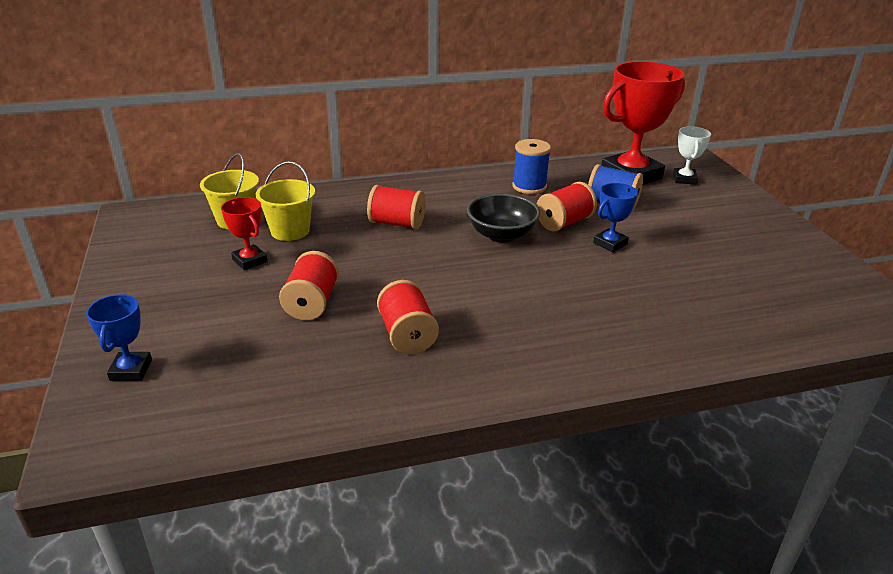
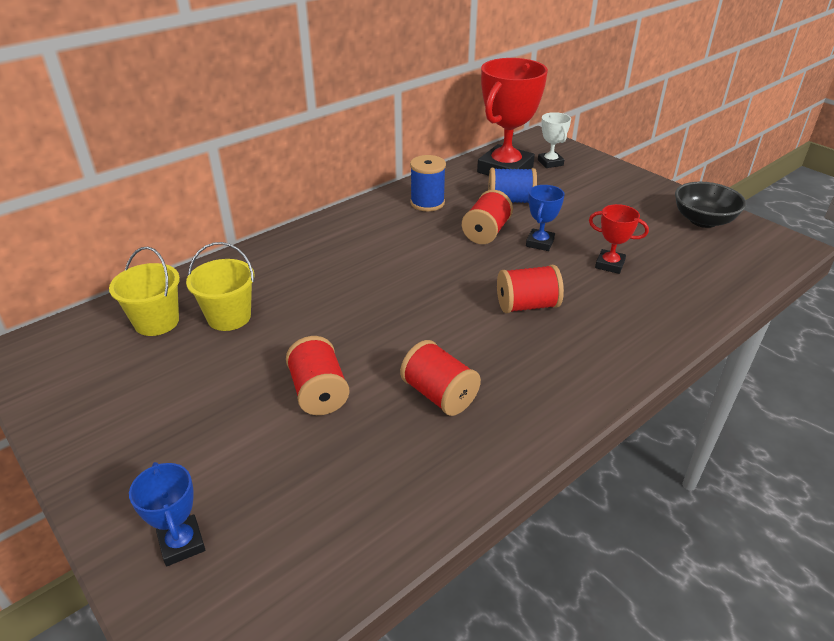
camera: 25 degrees left, 5 degrees up
(250, 261) = (212, 365): red trophy -> red trophy (609, 264)
(397, 223) = (334, 276): red spool -> red spool (527, 305)
(501, 235) = (442, 261): black bowl -> black bowl (703, 220)

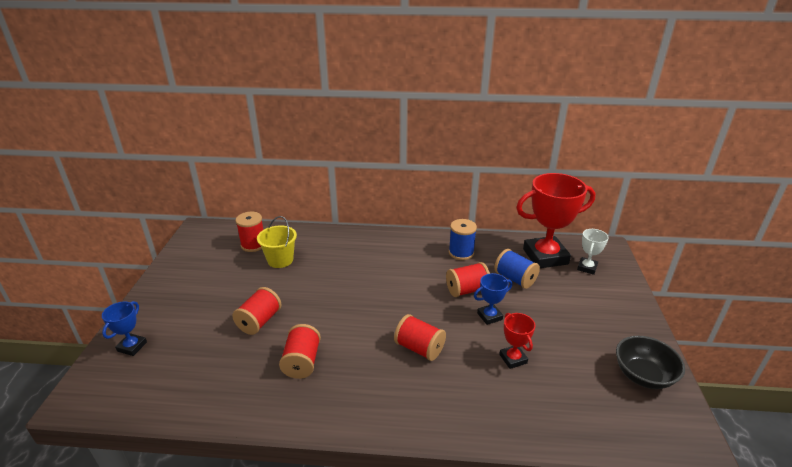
camera: 45 degrees right, 5 degrees down
(156, 322) = (253, 245): yellow bucket -> red spool

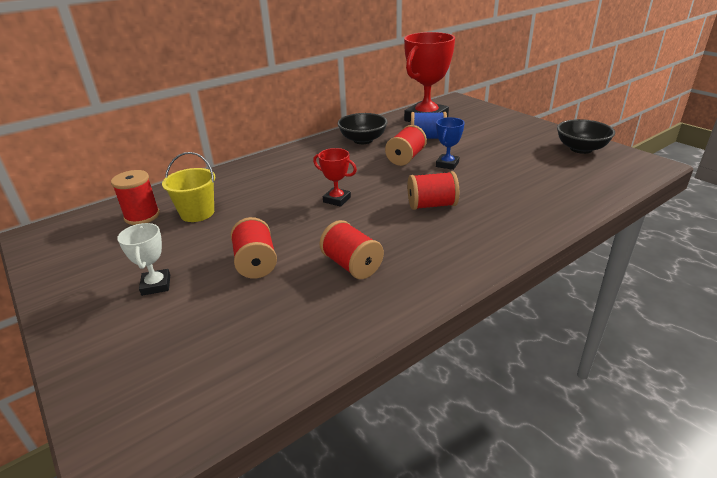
camera: 40 degrees left, 0 degrees up
(132, 347) = (124, 367): blue trophy -> none
(461, 253) = (363, 140): blue spool -> black bowl
(513, 359) = (502, 178): red trophy -> red trophy (337, 200)
(587, 268) = (462, 114): white trophy -> white trophy (156, 285)

